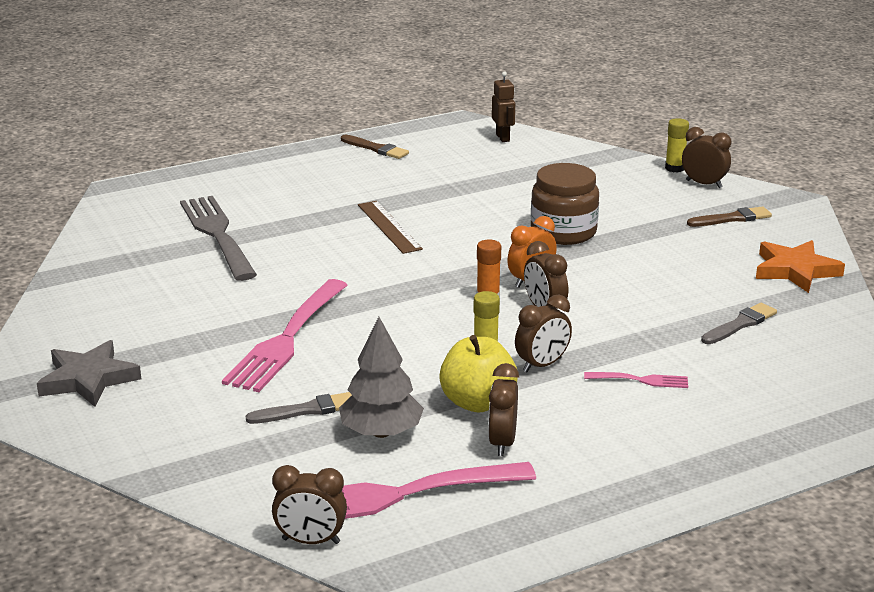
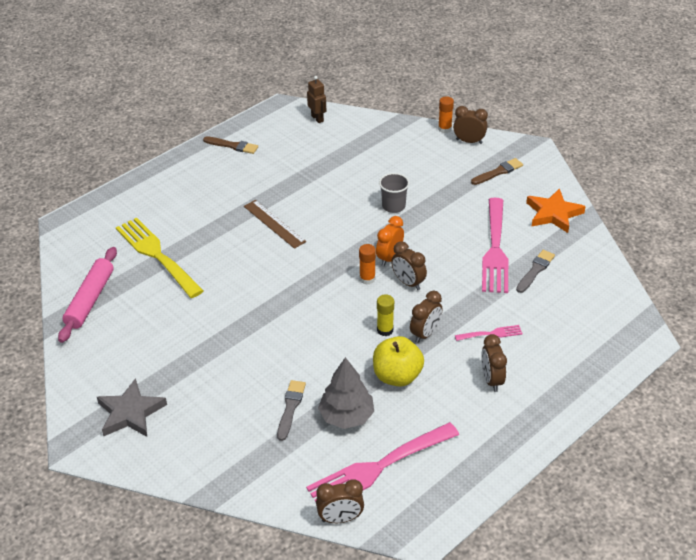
camera: 15 degrees left, 15 degrees up
(106, 263) = (90, 299): none -> pink rolling pin
(217, 234) = (156, 255): grey fork -> yellow fork
(286, 340) = (249, 347): pink fork -> pink fork (495, 249)
(307, 410) = (290, 408): grey brush -> grey brush turned 45 degrees counterclockwise
(502, 443) = (426, 407): brown clock -> brown clock (491, 380)
(563, 232) = (393, 206): brown jar -> grey cup
(674, 168) = (444, 129): yellow glue stick -> orange glue stick

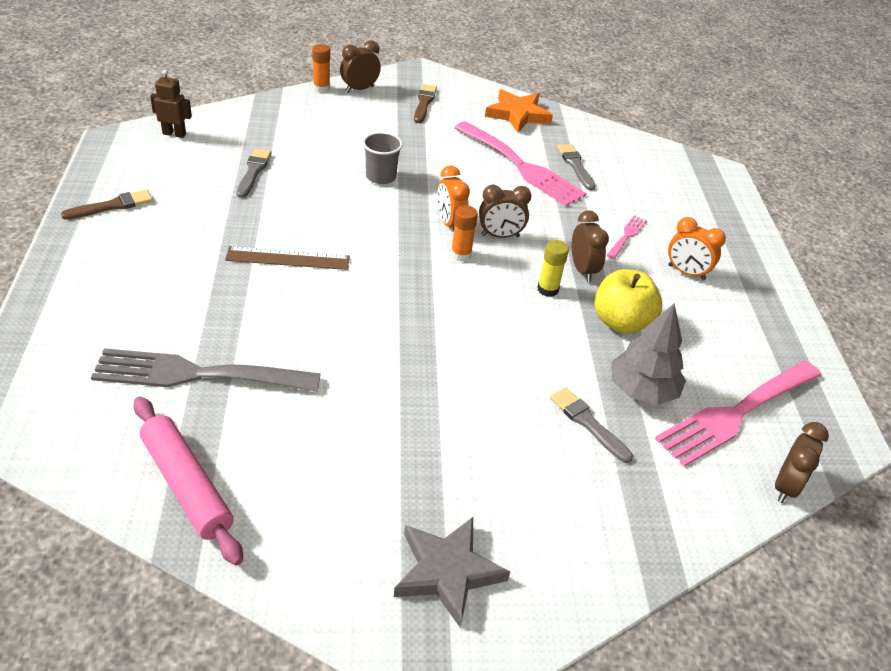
camera: 55 degrees left, 0 degrees up
(156, 255) = (197, 374): yellow fork -> grey fork
(327, 164) = (253, 171): none -> grey brush
(378, 468) = (736, 414): pink fork -> pink fork turned 45 degrees clockwise
(491, 380) = (686, 272): brown clock -> orange clock

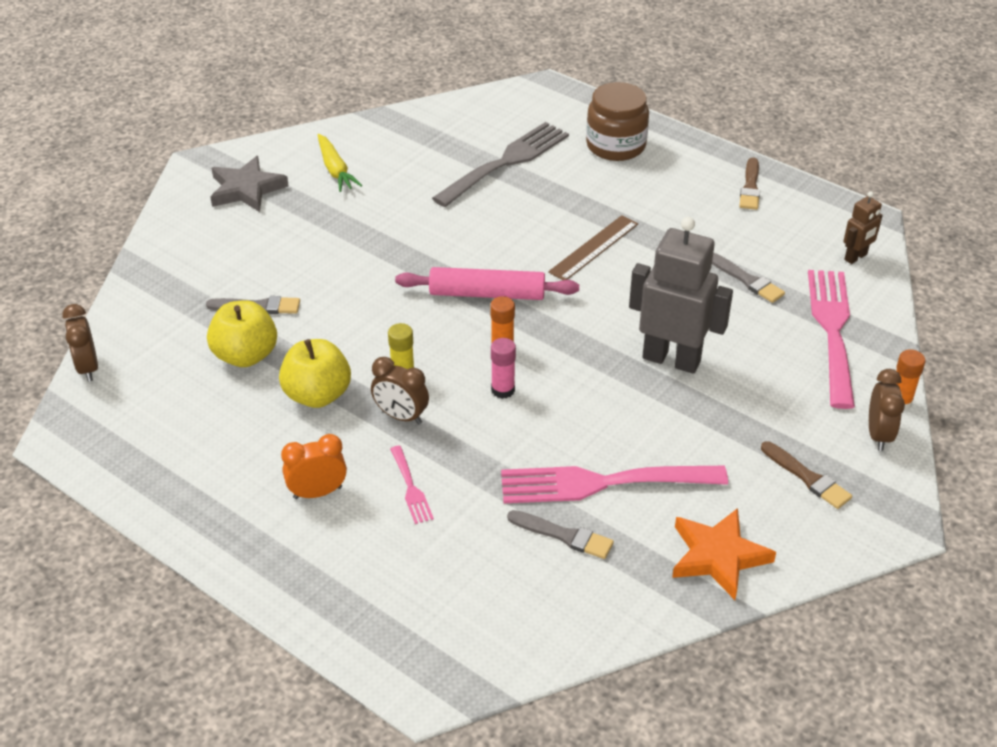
camera: 135 degrees right, 0 degrees up
(99, 309) = (616, 145): none -> brown jar
(186, 486) = (418, 129): pink rolling pin -> pink rolling pin (487, 293)
(335, 511) = (335, 170): none -> yellow carrot
(381, 177) = (671, 359): grey cup -> grey robot
(450, 224) = (552, 366): orange clock -> none
(500, 236) = (503, 390): brown clock -> pink glue stick
(642, 390) = (246, 355): grey tree -> yellow apple
(736, 414) = (162, 392): pink fork -> pink fork (832, 330)

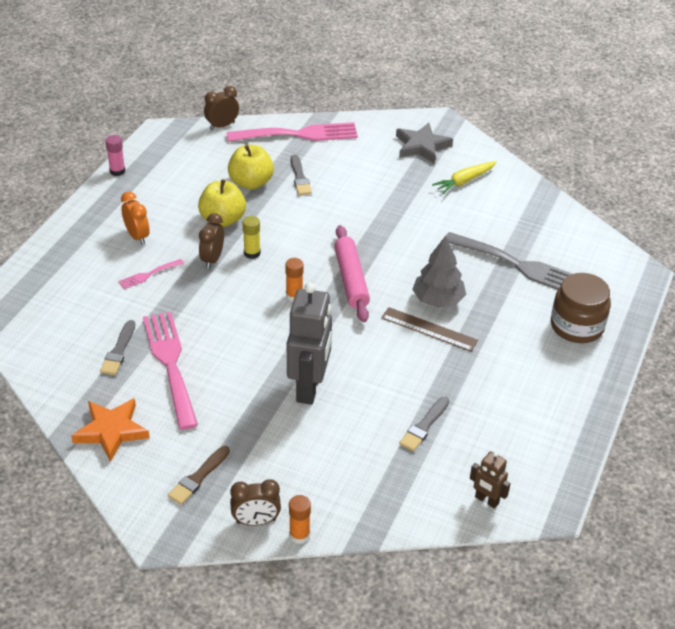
camera: 75 degrees right, 0 degrees up
(503, 390) = (250, 302): pink glue stick -> pink glue stick (117, 171)
(546, 232) = (438, 300): none -> grey tree
(750, 187) = (559, 420): brown brush -> none
(832, 330) = (377, 486): pink fork -> pink fork (298, 134)

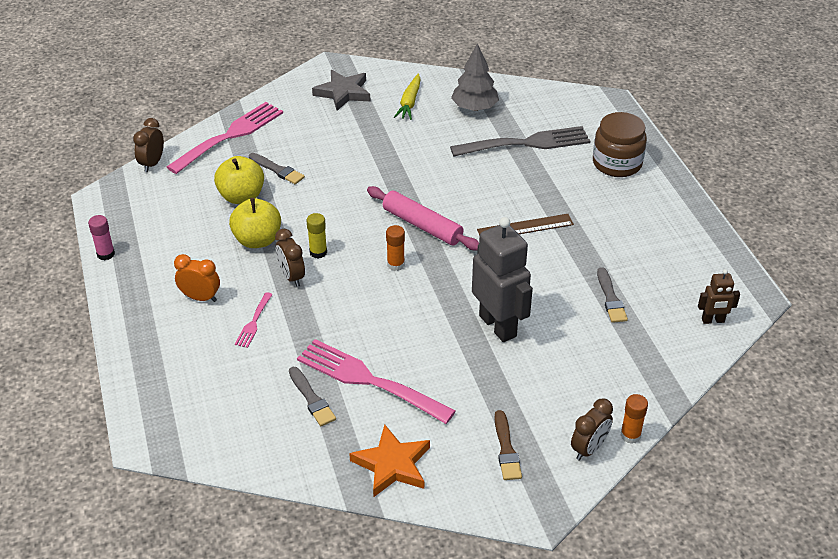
camera: 40 degrees left, 0 degrees up
(438, 300) = (504, 202): grey tree -> grey tree (474, 107)

